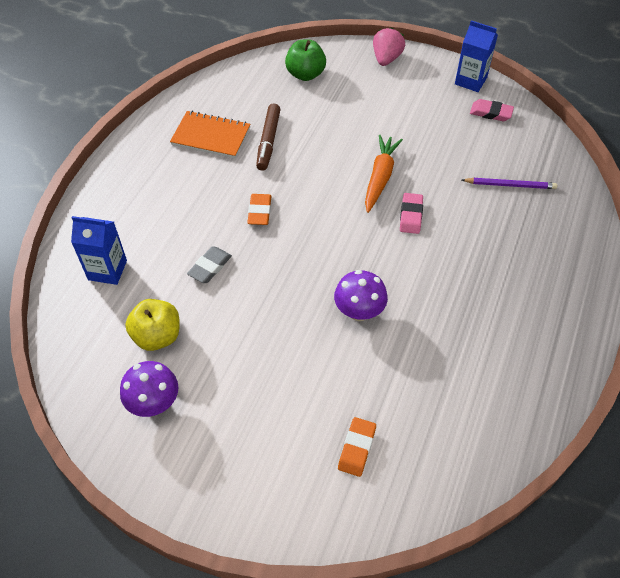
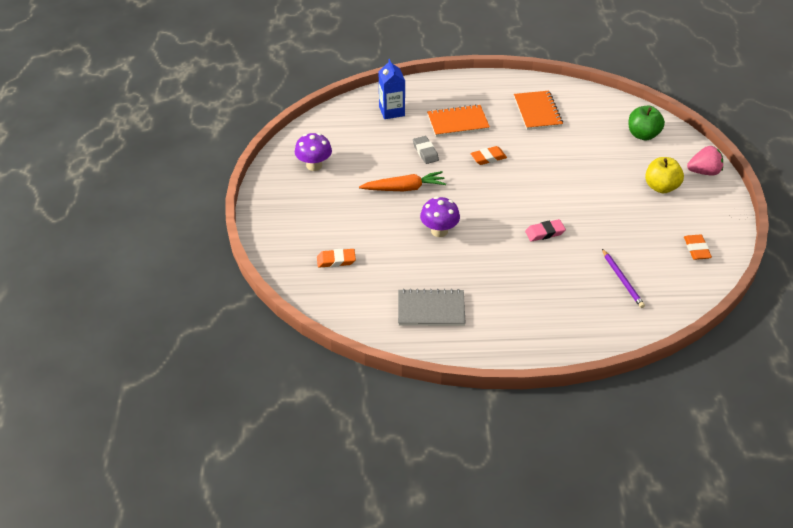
camera: 65 degrees right, 10 degrees down
(157, 336) = (359, 149): yellow apple -> yellow apple (661, 187)
(177, 213) = (458, 122): none -> orange notebook
(210, 267) = (425, 152): grey eraser -> grey eraser turned 60 degrees clockwise
(268, 141) = (556, 140): brown marker -> none
(380, 177) = (569, 206): orange carrot -> orange carrot (404, 188)
(470, 81) = (725, 228): blue carton -> none
(488, 375) = (431, 309): none -> grey notebook
(491, 113) = (696, 249): pink eraser -> orange eraser

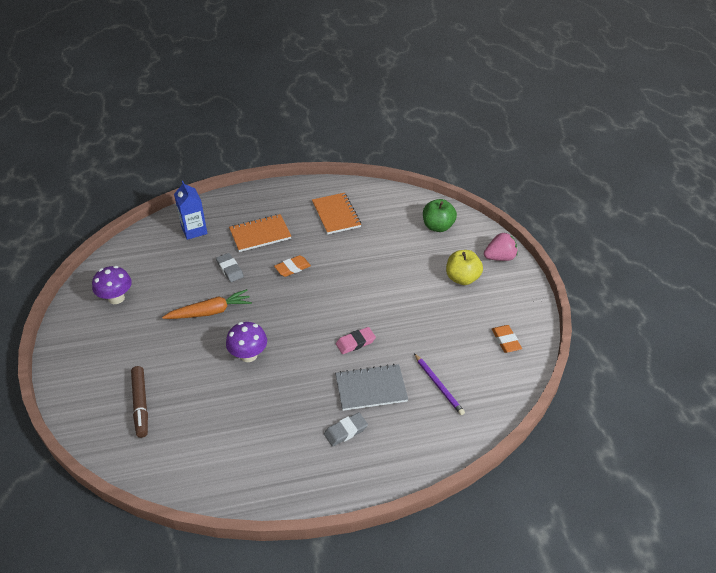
camera: 10 degrees left, 0 degrees up
(336, 260) = (141, 404): orange eraser -> brown marker
(431, 309) = (245, 449): grey notebook -> grey notebook (371, 388)
(527, 307) = (345, 431): none -> grey eraser

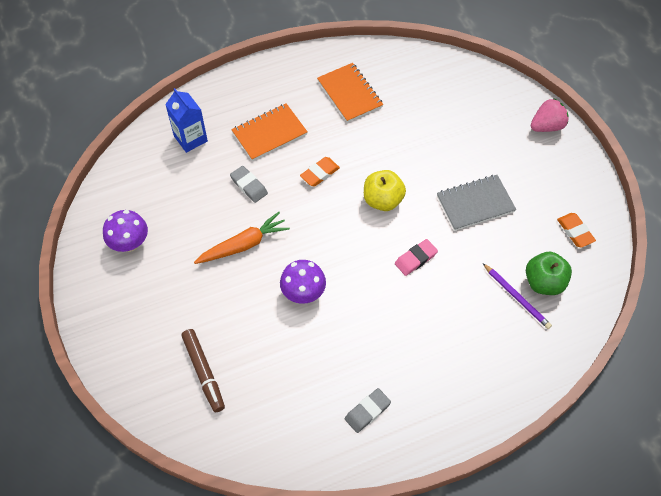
camera: 10 degrees left, 15 degrees up
(345, 431) = (433, 367): grey eraser -> grey eraser (367, 411)
(371, 388) = (446, 312): grey notebook -> grey notebook (475, 203)
(438, 226) = (469, 94): green apple -> green apple (544, 282)
(462, 278) = (512, 159): yellow apple -> yellow apple (383, 200)

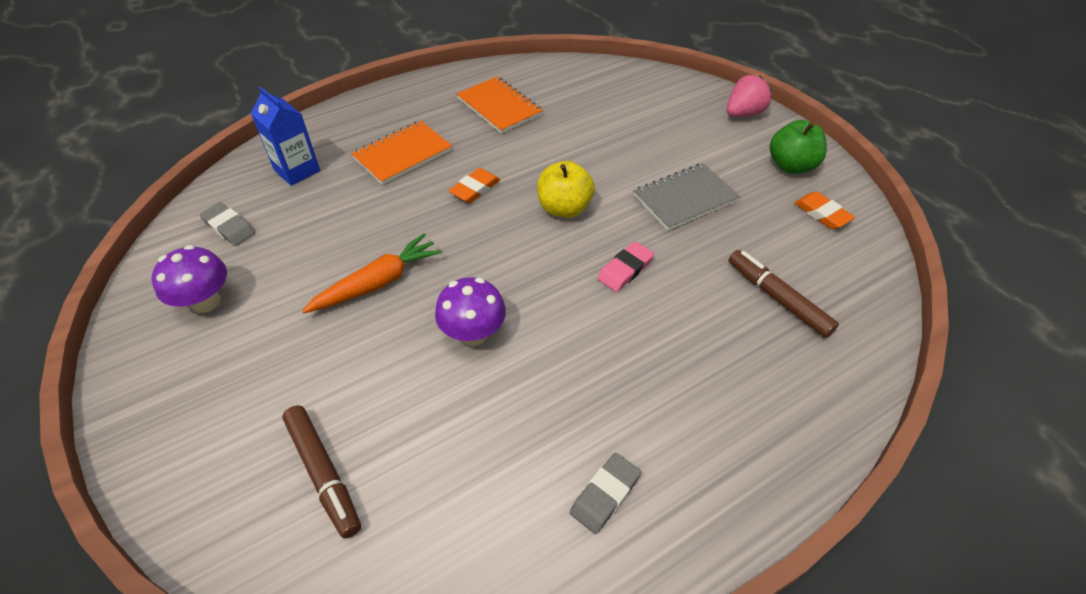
camera: 10 degrees left, 10 degrees down
(249, 186) = (380, 213): grey eraser -> grey eraser (229, 227)
(516, 297) = (777, 298): purple pencil -> brown marker
(544, 282) = (806, 276): green apple -> green apple (791, 166)

